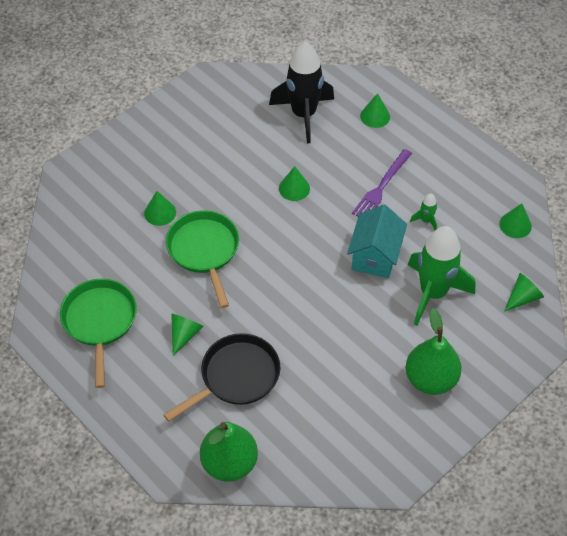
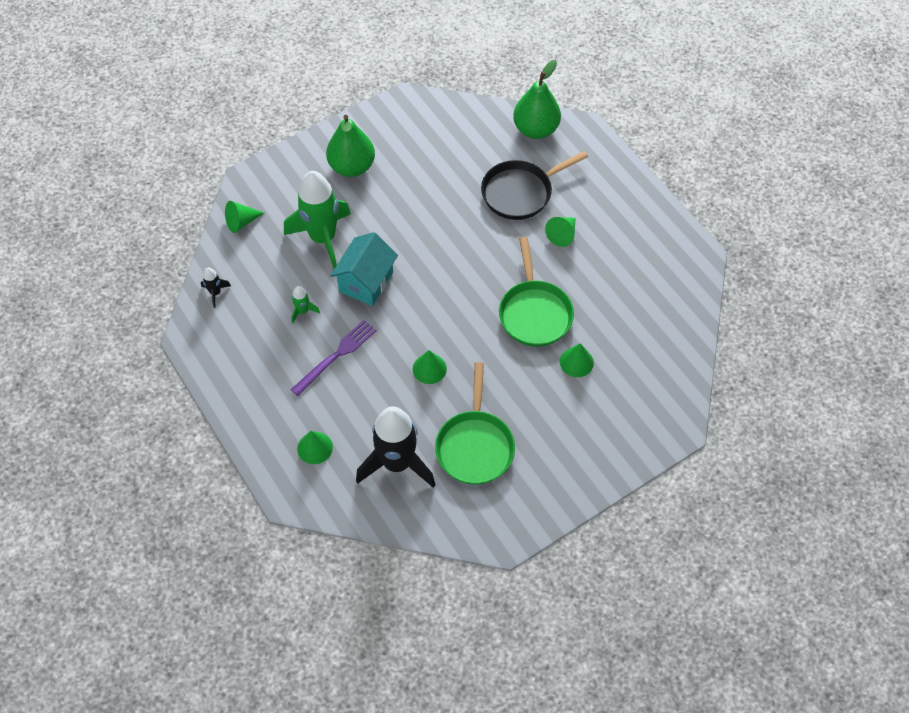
camera: 170 degrees left, 5 degrees up
(100, 322) = (641, 258): green pan -> green pan (475, 446)
(515, 225) = (215, 293): green cone -> black rocket

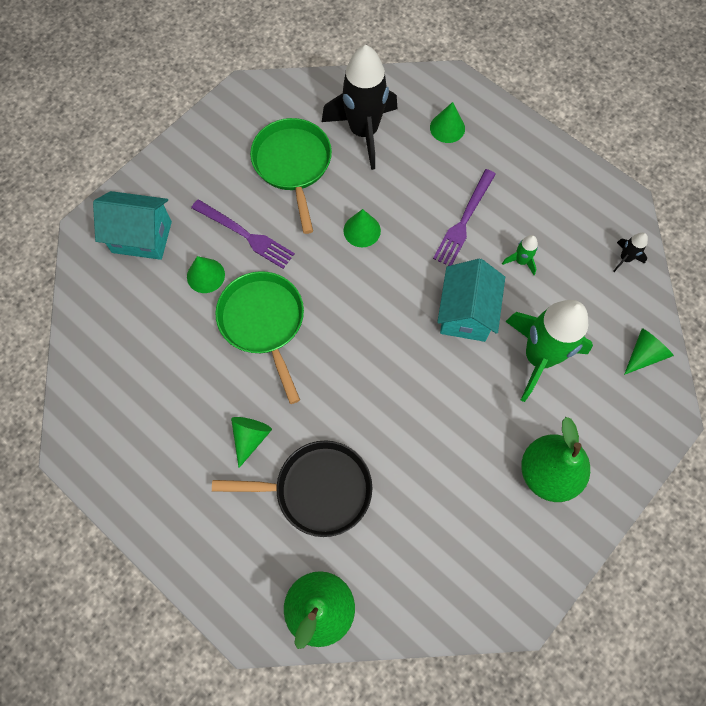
camera: 165 degrees right, 10 degrees up
(520, 192) = (317, 489): black pan -> black pan turned 45 degrees clockwise
(534, 389) = (245, 235): none -> purple fork
(629, 409) = (142, 237): none -> turquoise house

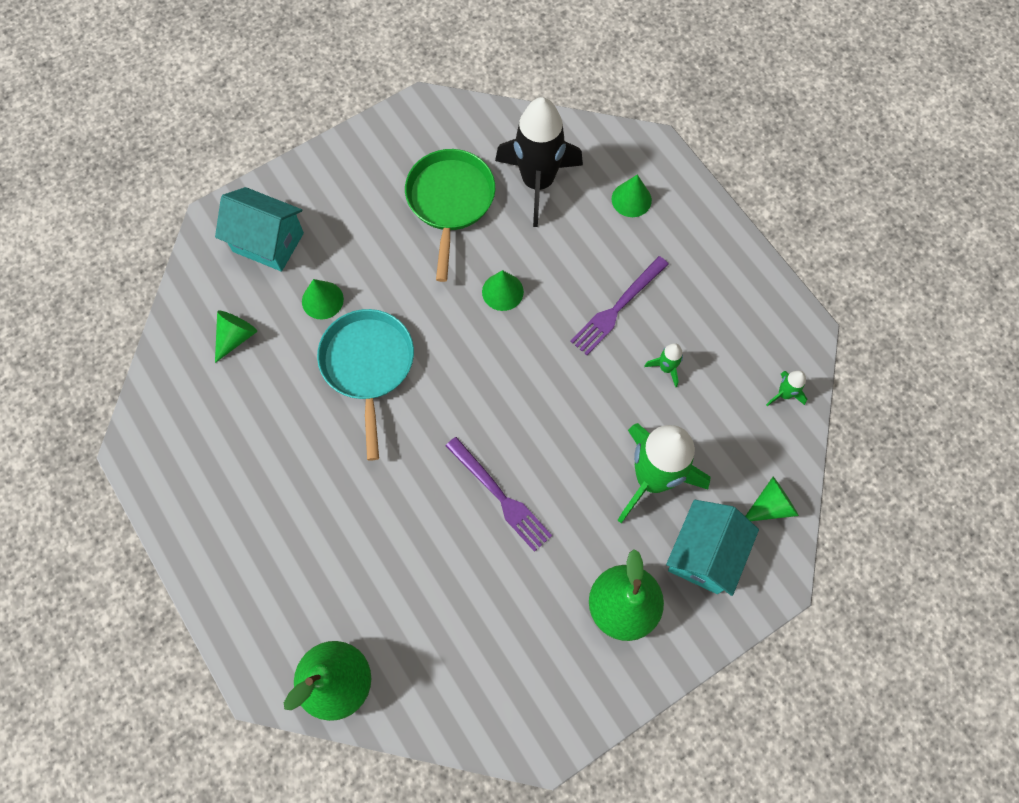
camera: 15 degrees right, 0 degrees up
(245, 235) = (377, 266): purple fork -> purple fork (500, 496)
(250, 437) = (318, 484): green cone -> green cone (236, 337)
(263, 322) = (368, 365): green pan -> turquoise pan
(317, 489) = (371, 558): black pan -> none
(466, 313) = (587, 410): turquoise house -> turquoise house (704, 554)
(625, 259) = (784, 394): black rocket -> green rocket

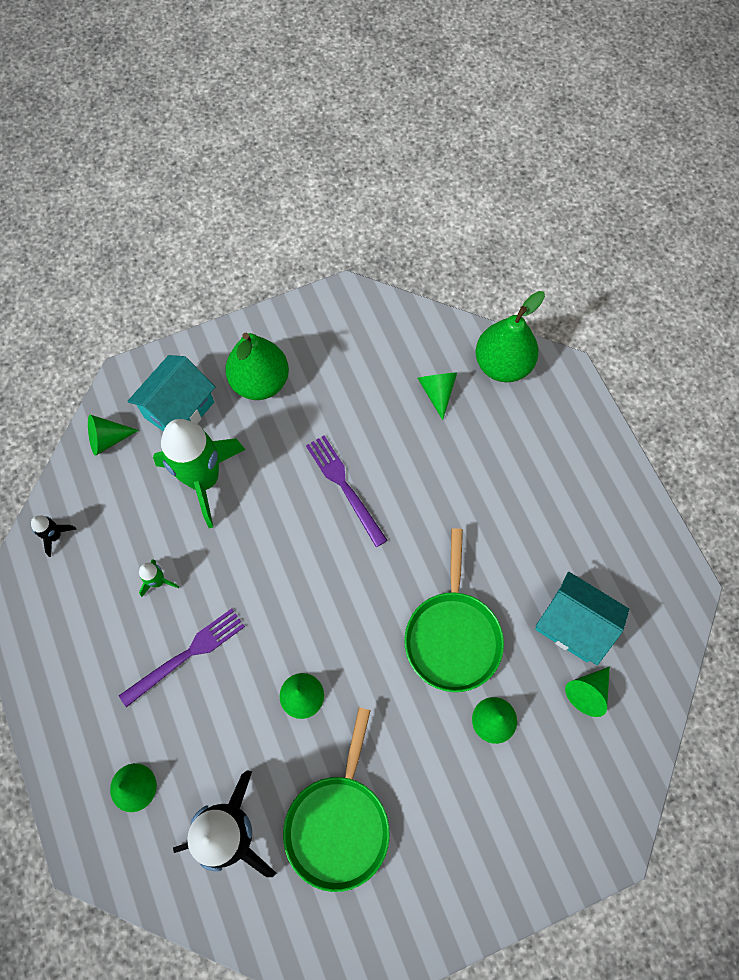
camera: 170 degrees left, 0 degrees up
(268, 242) = (551, 805): turquoise house -> turquoise house (573, 625)
(368, 365) = (452, 636): turquoise pan -> green pan
(413, 630) = (437, 392): none -> green cone
(784, 394) = (55, 536): green rocket -> black rocket

